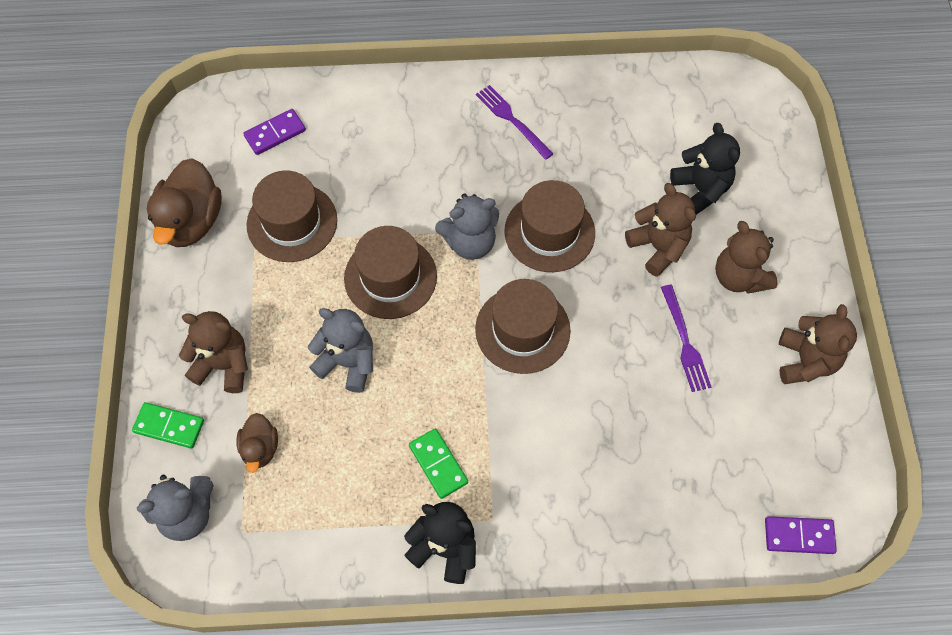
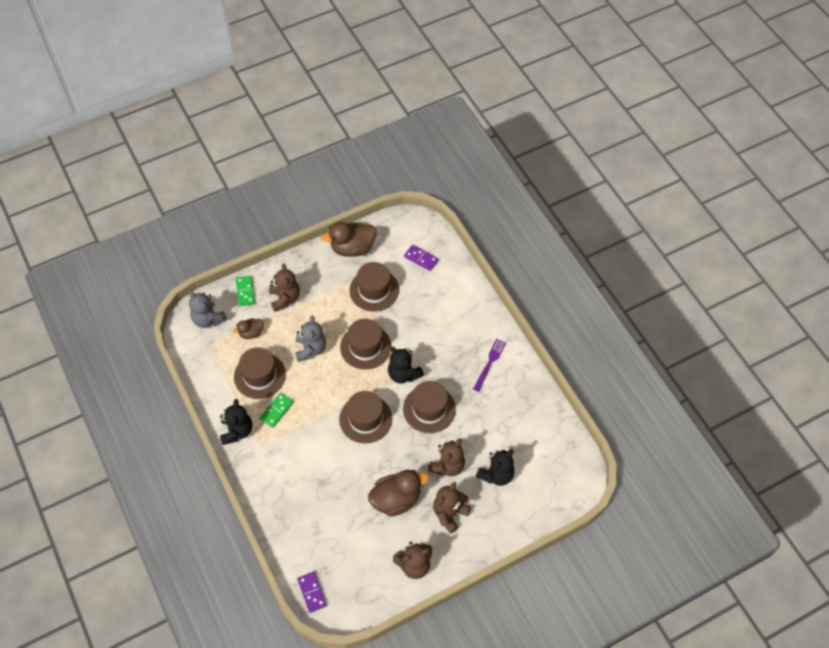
camera: 65 degrees right, 5 degrees down
(354, 466) = (259, 375): none -> brown hat
(470, 242) = (403, 374): grey teddy bear -> black teddy bear
(685, 342) = (396, 499): purple fork -> brown duck

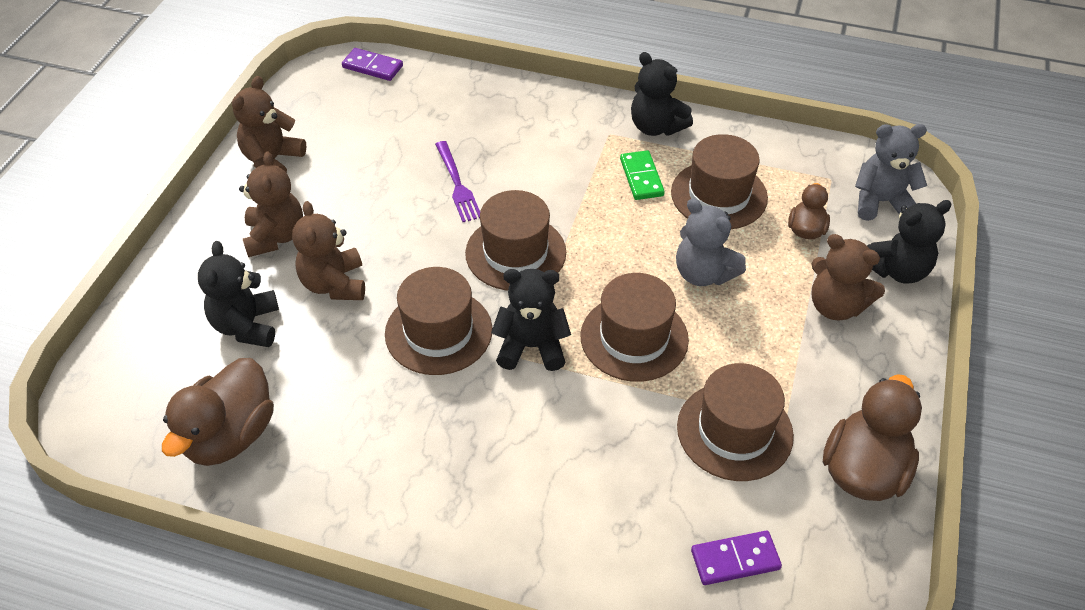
camera: 135 degrees right, 10 degrees down
(245, 291) = (897, 270): green domino -> black teddy bear
(396, 499) = (367, 202): brown duck -> brown duck (230, 435)
(490, 363) = (410, 476): purple fork -> purple fork (457, 184)

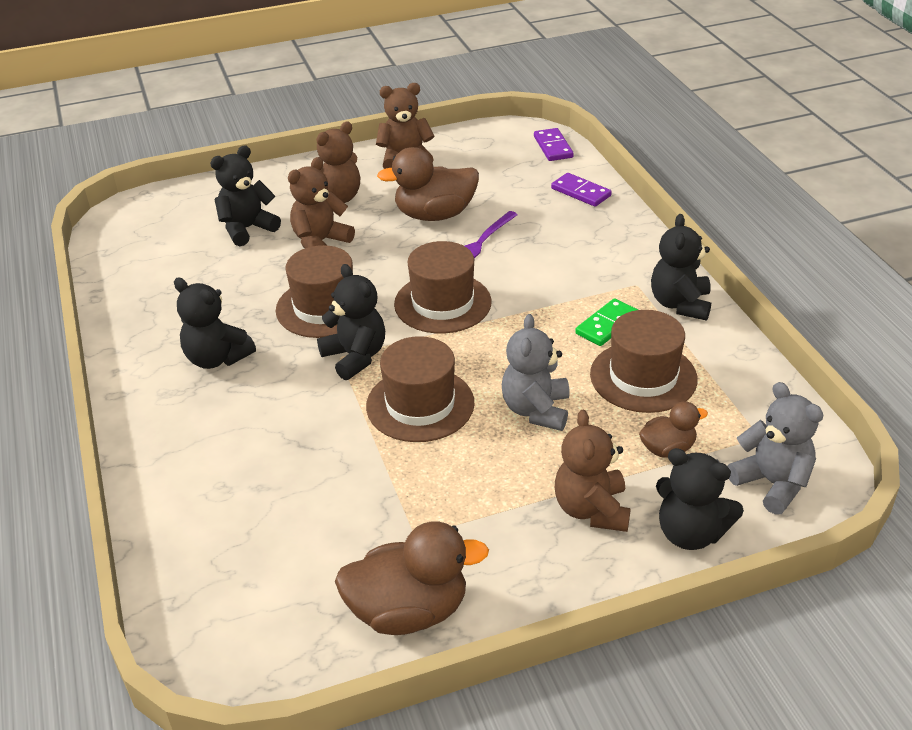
camera: 55 degrees right, 10 degrees down
(230, 435) = (151, 271): brown duck -> brown duck (435, 215)
(434, 447) = (217, 358): none -> black teddy bear
(734, 431) = (376, 507): brown hat -> none
(735, 559) = (241, 566): purple domino -> purple domino (581, 192)

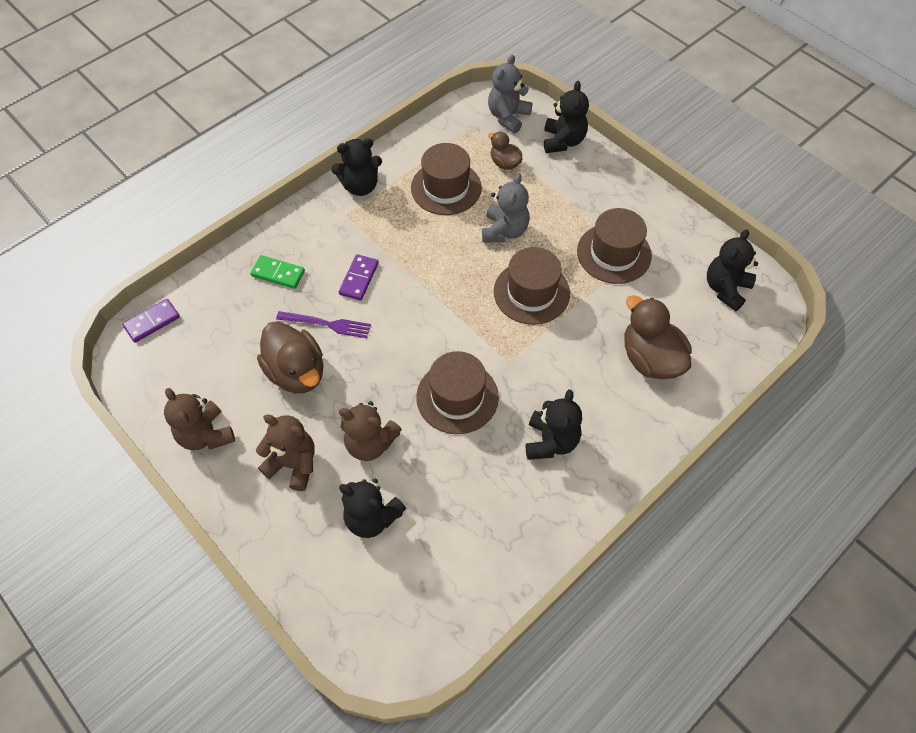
camera: 115 degrees left, 20 degrees up
(355, 357) = (504, 350): black teddy bear -> black teddy bear (725, 289)
(409, 611) = (686, 237): brown duck -> brown duck (650, 359)
(442, 303) = (417, 320): brown hat -> brown hat (614, 253)
(536, 410) = (504, 231): grey teddy bear -> grey teddy bear turned 60 degrees counterclockwise
(581, 192) = (227, 280): purple domino -> purple domino (359, 278)
(591, 510) = (570, 184): brown teddy bear -> none
(607, 325) = (400, 218): green domino -> green domino (278, 273)

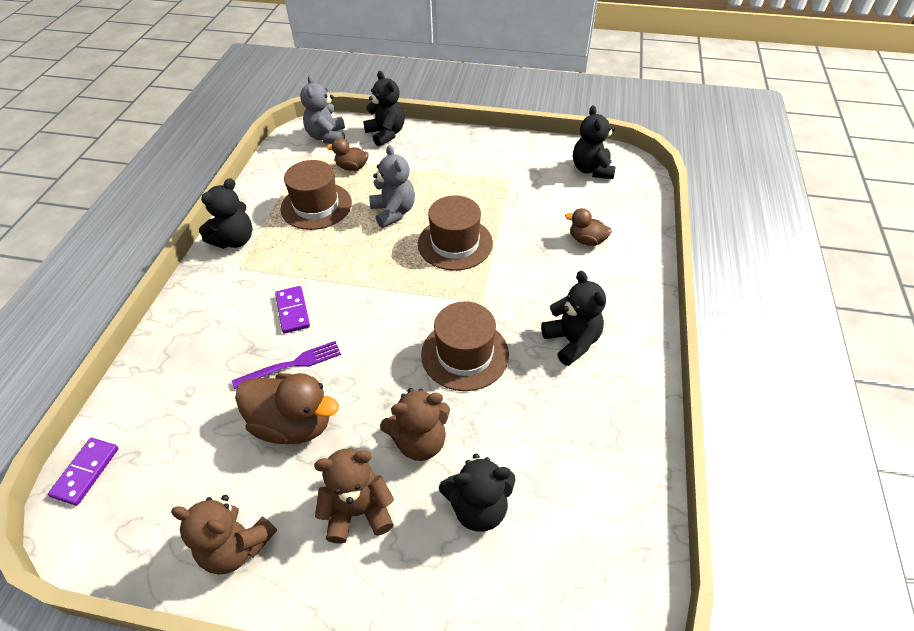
camera: 35 degrees left, 10 degrees down
(278, 273) = (205, 349): green domino -> none
(614, 253) = (493, 186): brown hat -> none
(650, 359) = (586, 240): brown duck -> brown duck, size x0.55

